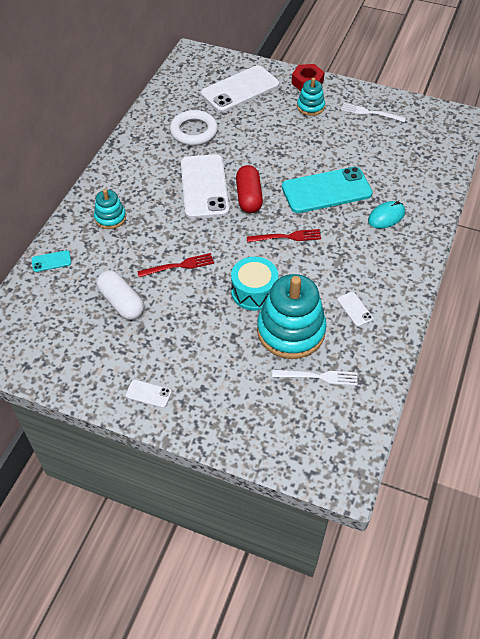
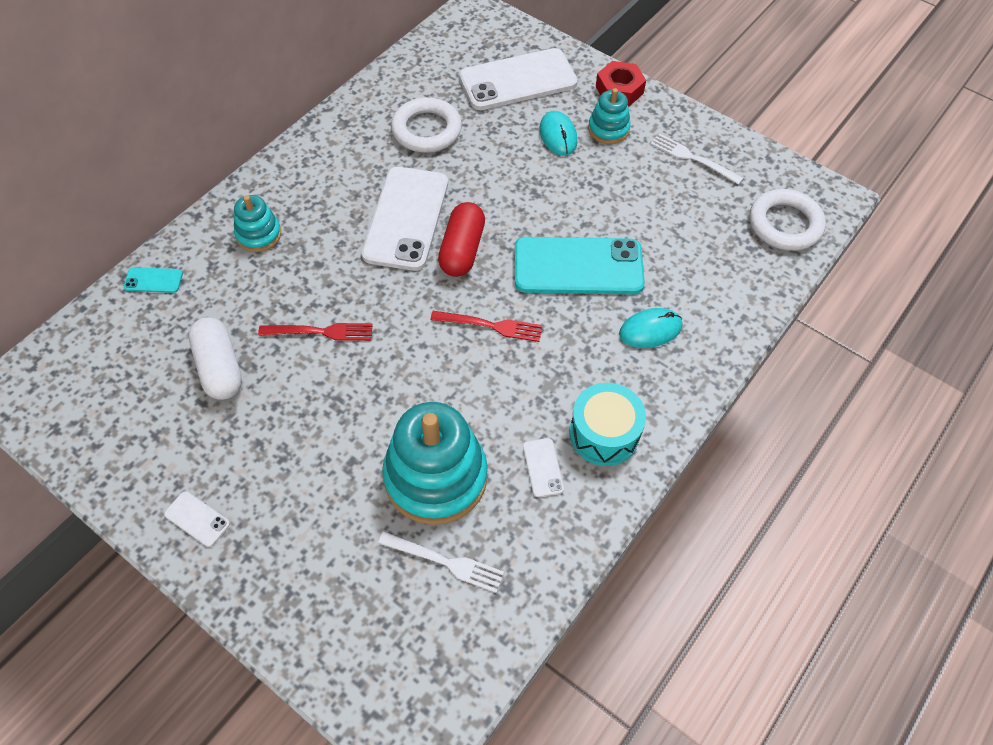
camera: 15 degrees right, 5 degrees up
(254, 292) = (408, 400): turquoise drum -> turquoise drum (604, 434)
(280, 117) = (558, 135): none -> turquoise mouse
(441, 139) = (785, 224): none -> white ring

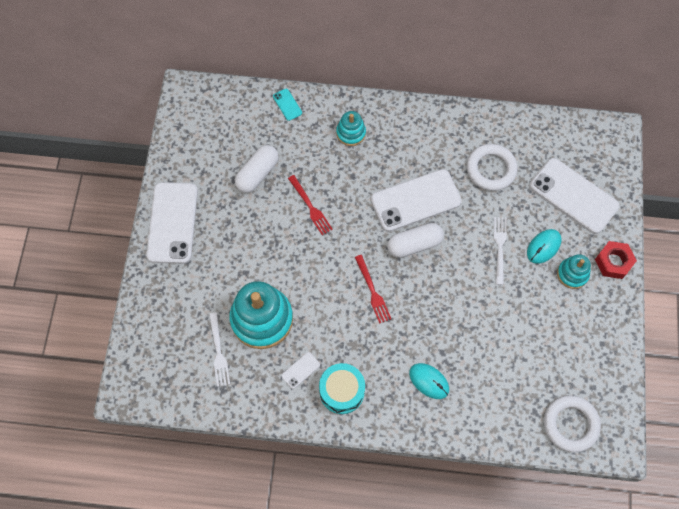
camera: 60 degrees right, 10 degrees up
(197, 519) = (172, 223): white phone -> white phone, size x2.40
(462, 250) = (414, 244): red capsule -> white capsule
(578, 267) = (447, 316): turquoise phone -> none
(692, 158) = (586, 338): white fork -> white fork (499, 247)

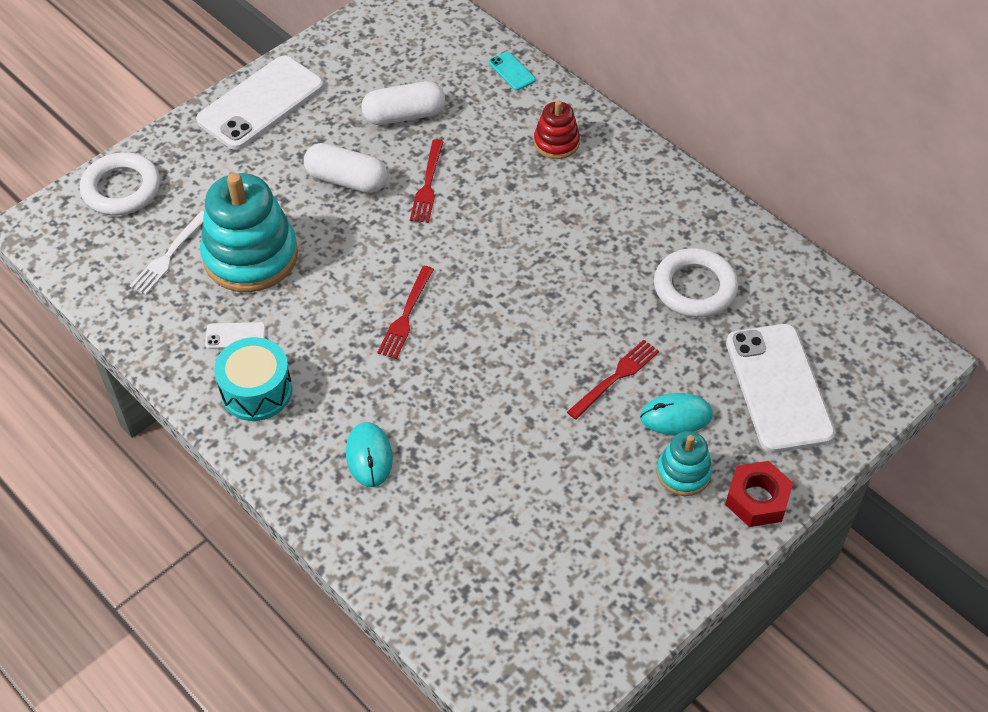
camera: 40 degrees right, 15 degrees down
(287, 104) = (511, 71): turquoise phone -> turquoise phone turned 45 degrees counterclockwise
(351, 133) = (556, 143): turquoise stacking toy -> red stacking toy
(414, 244) = (510, 302): white capsule -> white capsule (347, 180)
(415, 200) = (561, 258): white phone -> none
(499, 247) = (616, 377): white fork -> red fork
(570, 424) = (497, 640): white ring -> white ring (121, 189)

